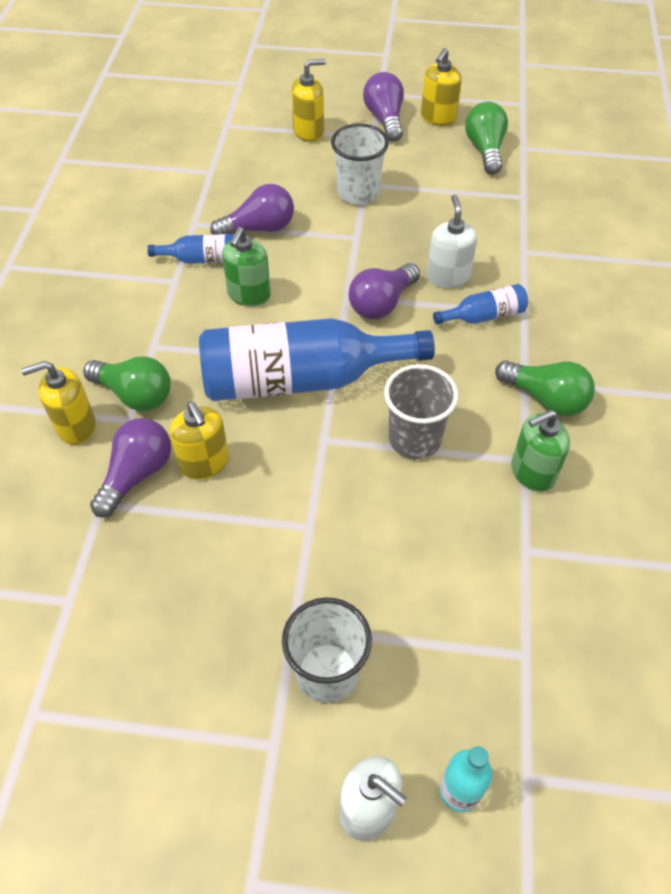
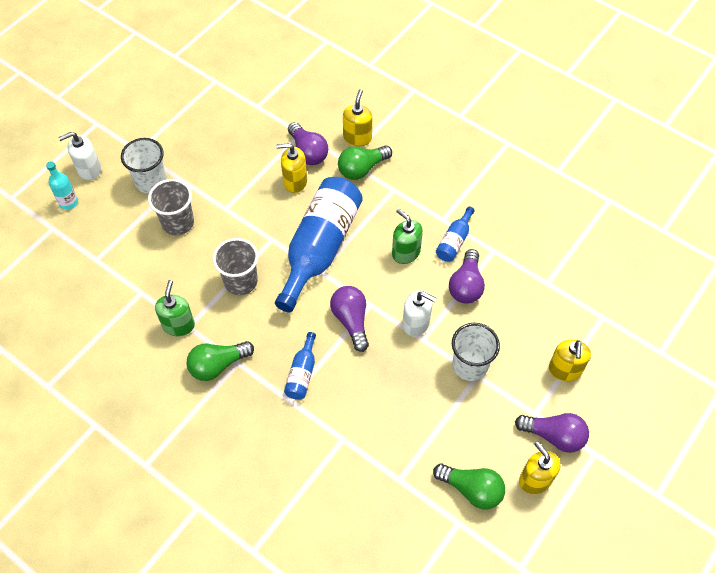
camera: 120 degrees right, 5 degrees up
(378, 577) = (178, 223): none -> grey cup
(448, 277) = (349, 373): white soap dispenser -> white soap dispenser (416, 323)

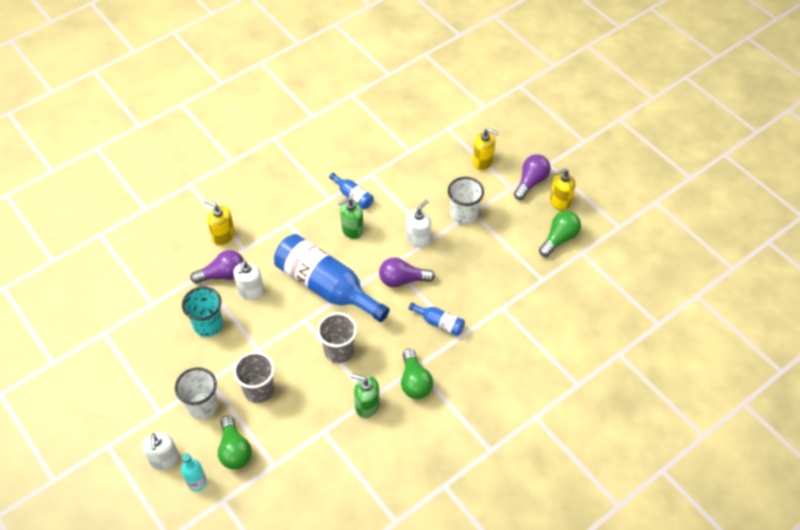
camera: 75 degrees left, 5 degrees down
(244, 158) = (208, 325): none -> turquoise cup
(295, 181) = (251, 291): yellow soap dispenser -> white soap dispenser
(362, 169) = (258, 240): green light bulb -> green light bulb (234, 450)
(466, 285) = (395, 199): purple light bulb -> none

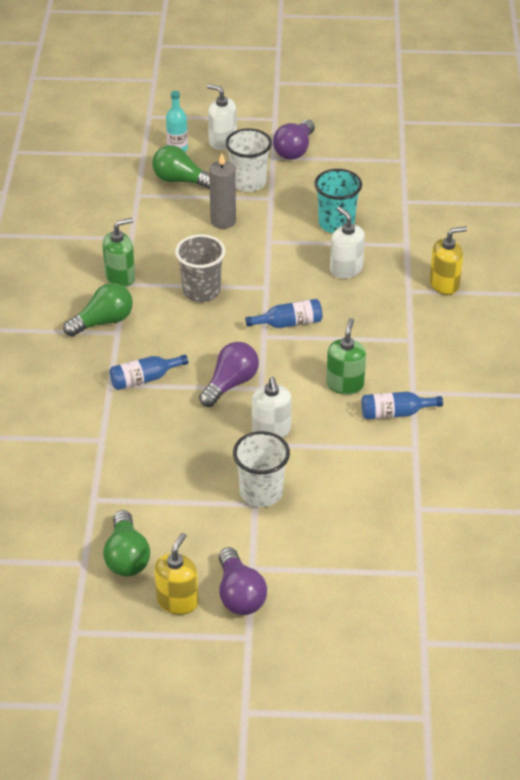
camera: 130 degrees right, 10 degrees down
(223, 275) = (389, 260): purple light bulb -> purple light bulb (294, 150)
(259, 390) = (223, 221): grey cup -> grey candle
(326, 287) = (289, 323): blue bottle -> blue bottle, size x0.44
(414, 382) = (103, 321): green light bulb -> green light bulb turned 120 degrees clockwise
(483, 161) = (324, 569): yellow soap dispenser -> none

